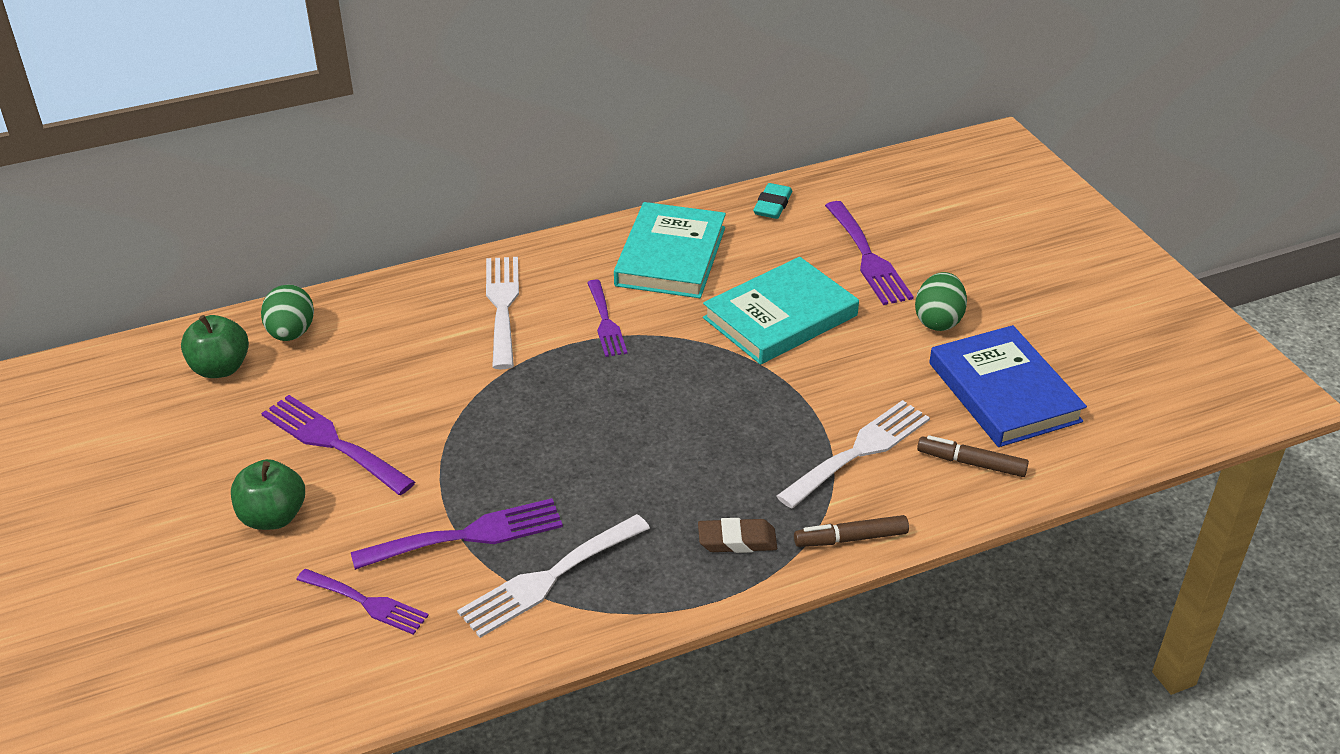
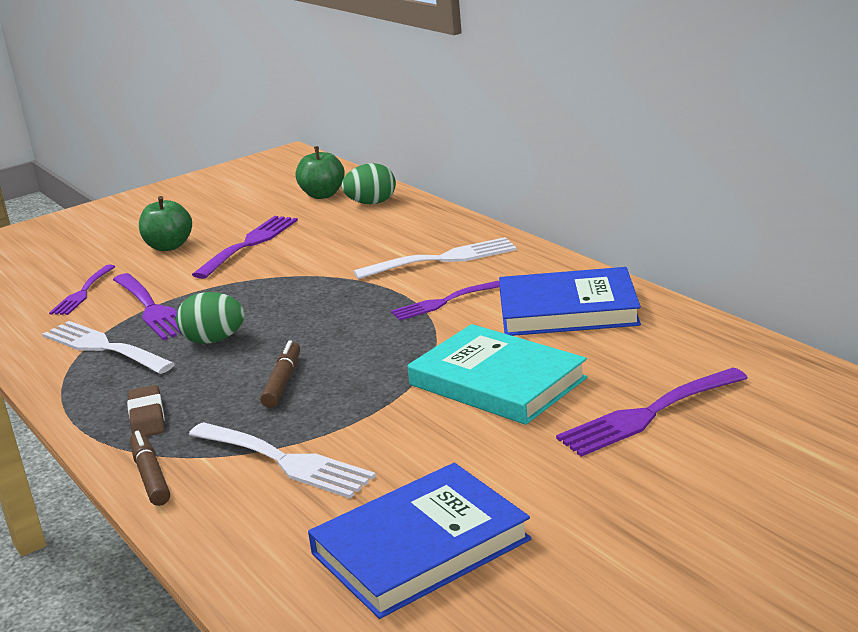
camera: 80 degrees right, 15 degrees down
(670, 256) = (567, 309): turquoise book -> blue book
(772, 205) = (707, 342): turquoise eraser -> none
(938, 321) = (545, 480): green egg -> green egg (214, 340)
(971, 463) = (279, 537): brown marker -> brown marker (282, 382)

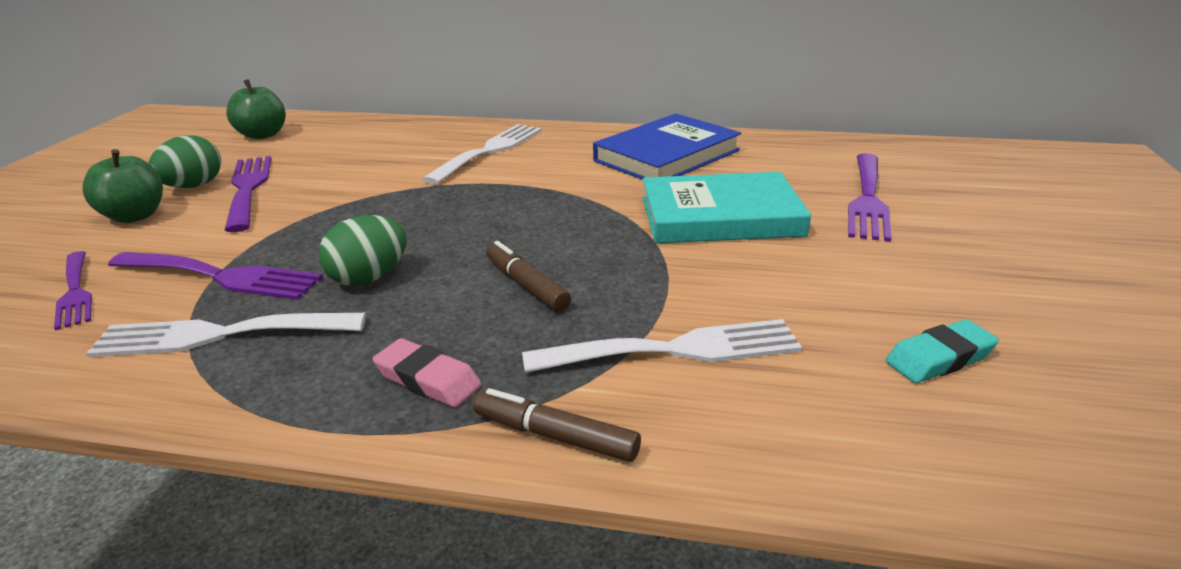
camera: 45 degrees left, 5 degrees up
(147, 417) = (428, 380): brown eraser -> pink eraser
(371, 203) = (332, 130): green egg -> green egg (193, 186)
(420, 546) = (939, 358): blue book -> turquoise eraser
(442, 302) = (554, 179): purple fork -> none

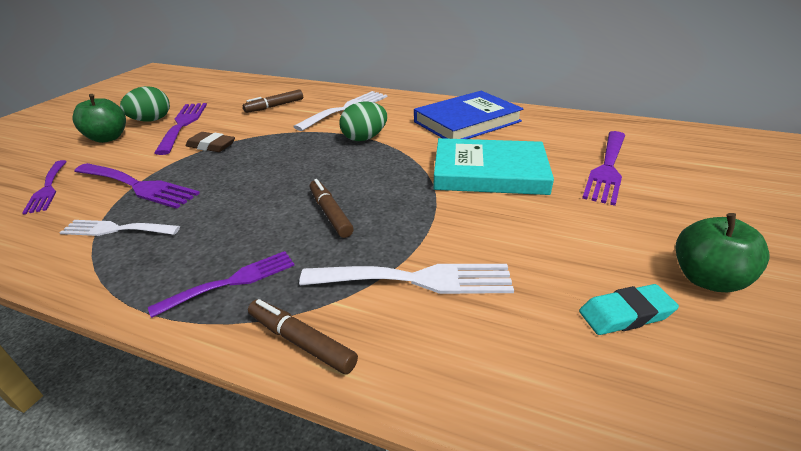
camera: 10 degrees right, 5 degrees up
(218, 335) = (115, 229): white fork -> white fork, size x0.66
(262, 135) = (209, 88): green apple -> green apple (706, 279)
(308, 214) = (211, 146): none -> brown eraser
(369, 278) = (228, 197): green egg -> green egg (364, 138)
(380, 154) = (275, 106): none -> brown marker
(428, 380) = (232, 281): pink eraser -> purple fork

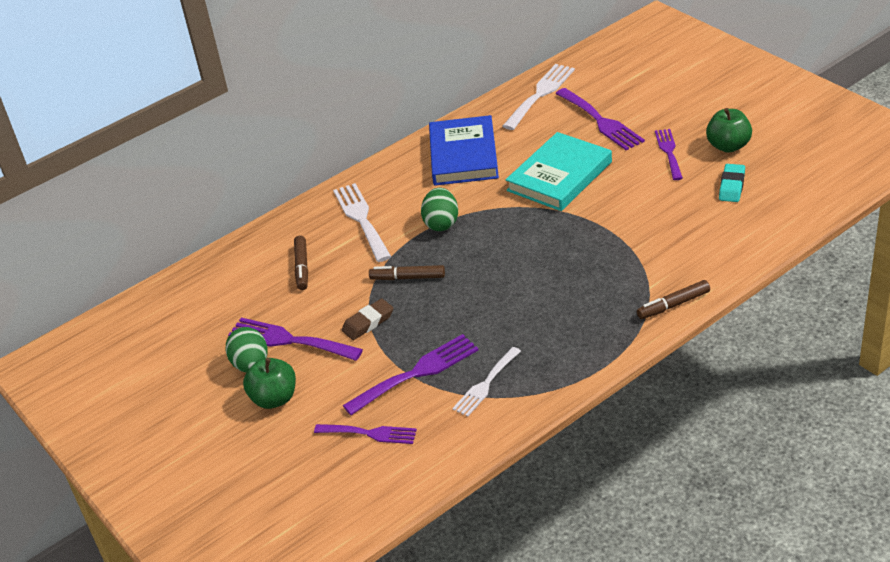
camera: 55 degrees left, 5 degrees up
(232, 281) = (599, 326): purple fork -> purple fork (669, 152)
(330, 213) = (552, 269): brown marker -> brown marker (407, 278)
(417, 279) = (654, 249): white fork -> white fork (540, 94)

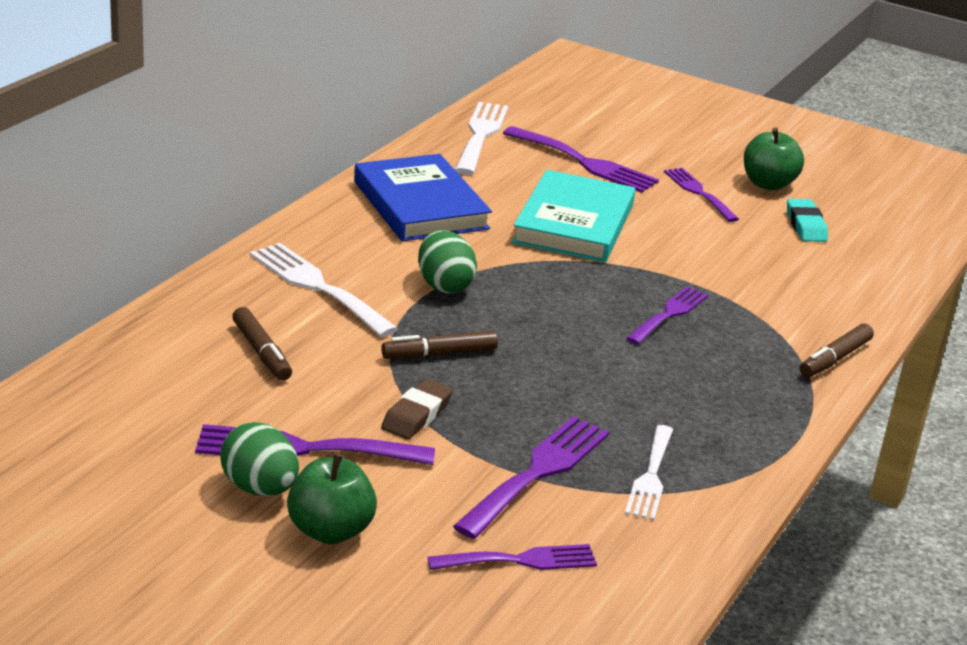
camera: 30 degrees left, 10 degrees down
(579, 257) = (669, 314): none -> purple fork

